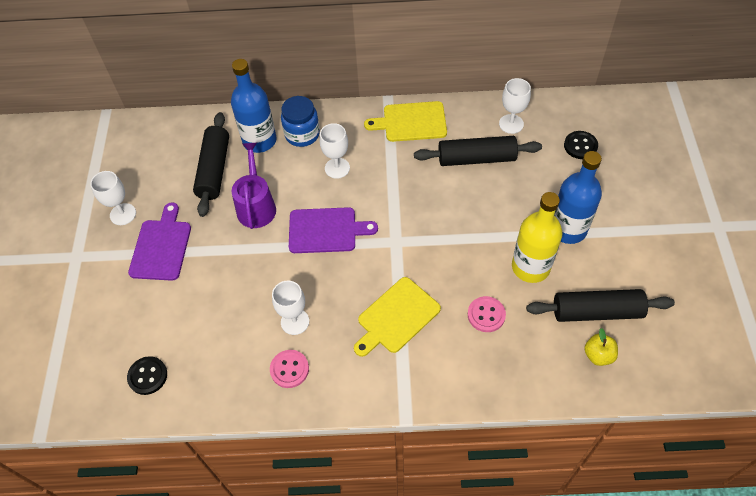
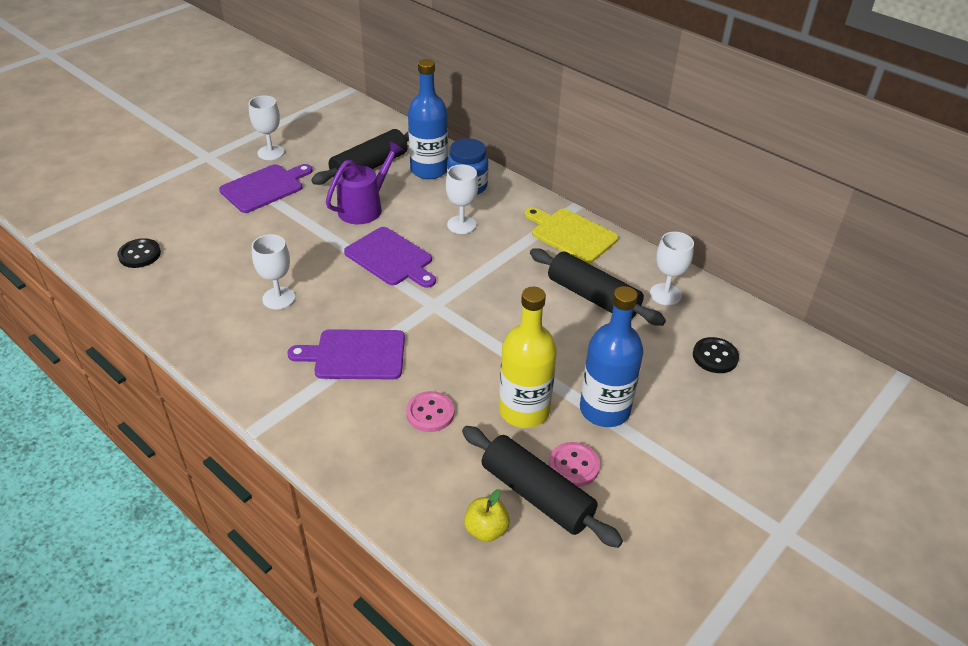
camera: 40 degrees right, 15 degrees down
(289, 369) = (228, 325): pink button -> pink button (573, 466)
(396, 317) = (355, 355): yellow cutting board -> purple cutting board

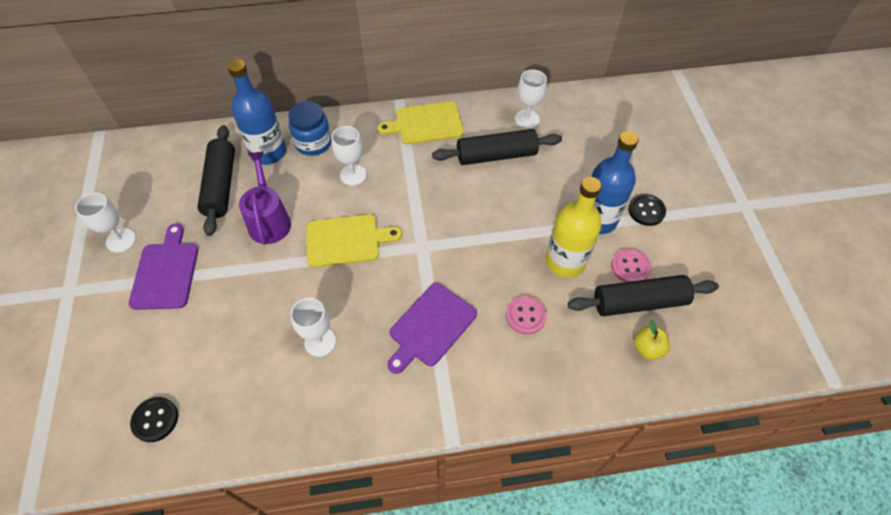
camera: 50 degrees left, 15 degrees up
(391, 258) = (346, 240): purple cutting board -> yellow cutting board
(715, 356) = (598, 136): black button -> black button (646, 211)

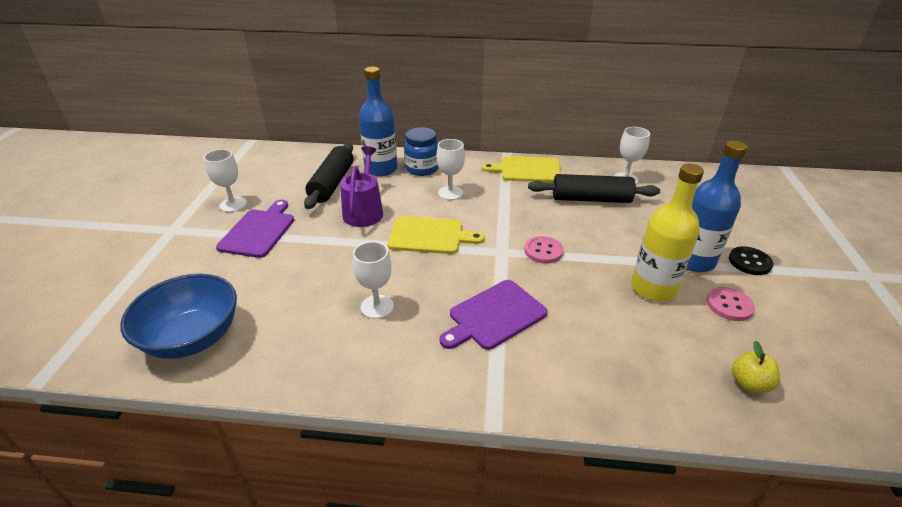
camera: 15 degrees right, 20 degrees down
(155, 420) = (193, 337): black button -> blue bowl
(525, 316) = (602, 326): pink button -> pink button (543, 251)
(639, 302) = (739, 338): black rolling pin -> none

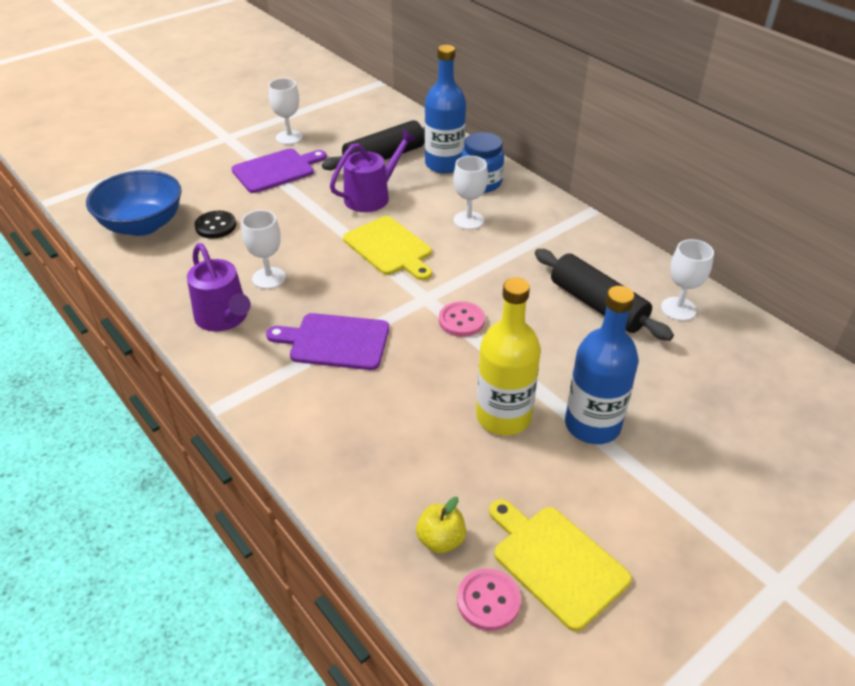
camera: 45 degrees right, 5 degrees up
(389, 358) = (224, 318): none -> purple watering can
(527, 170) = (583, 239): yellow cutting board -> yellow cutting board (556, 562)
(729, 305) = (548, 482): pink button -> pink button (488, 600)
(749, 262) = (654, 469): black button -> black button (215, 226)

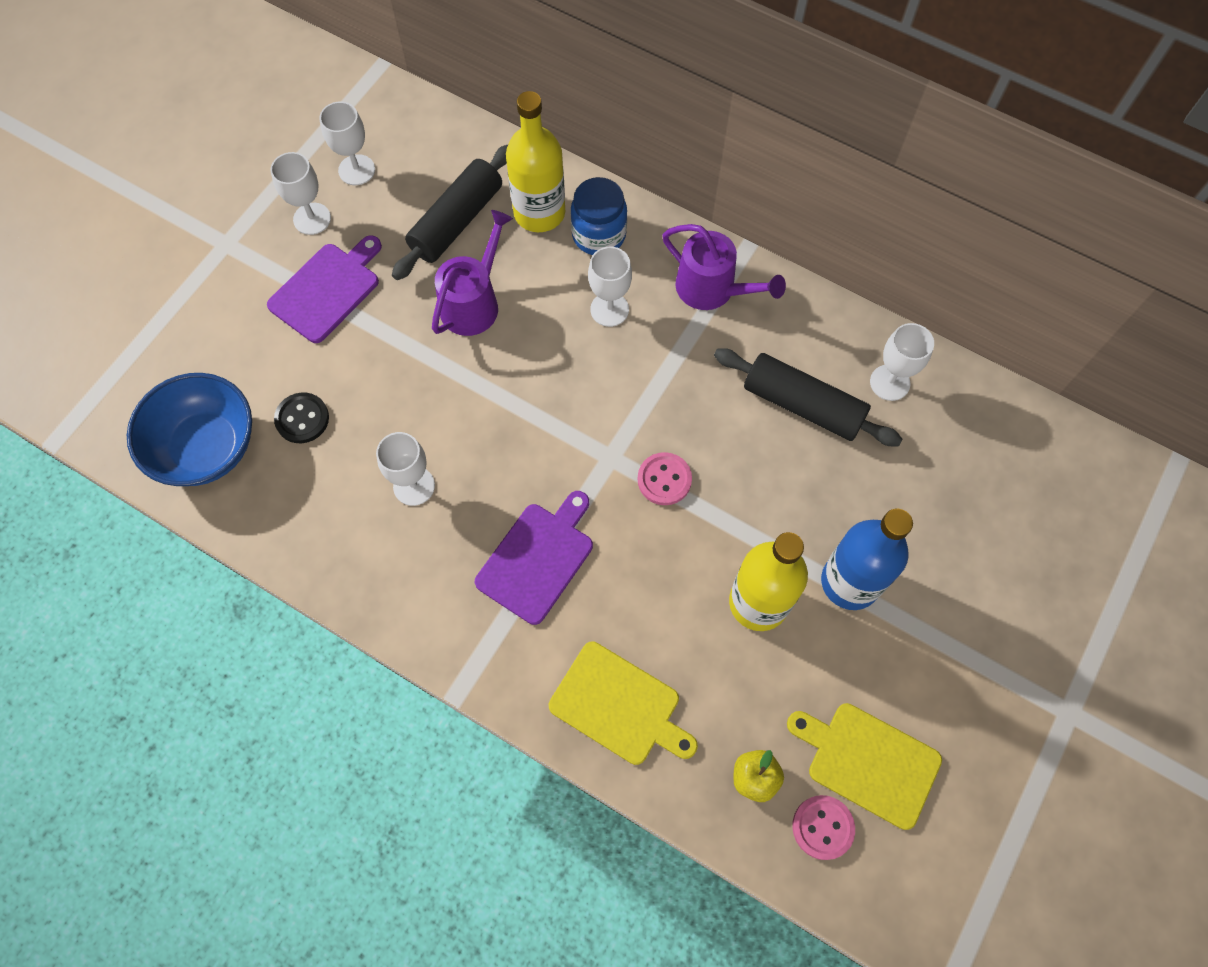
camera: 20 degrees left, 25 degrees up
(224, 318) = (393, 566): purple watering can -> purple watering can (712, 289)
(332, 122) = (356, 170): none -> white goblet
(335, 341) = (538, 559): purple cutting board -> purple cutting board turned 135 degrees clockwise
(389, 248) = (535, 388): yellow cutting board -> yellow cutting board (619, 706)
(444, 164) = (539, 212): blue bottle -> yellow bottle

